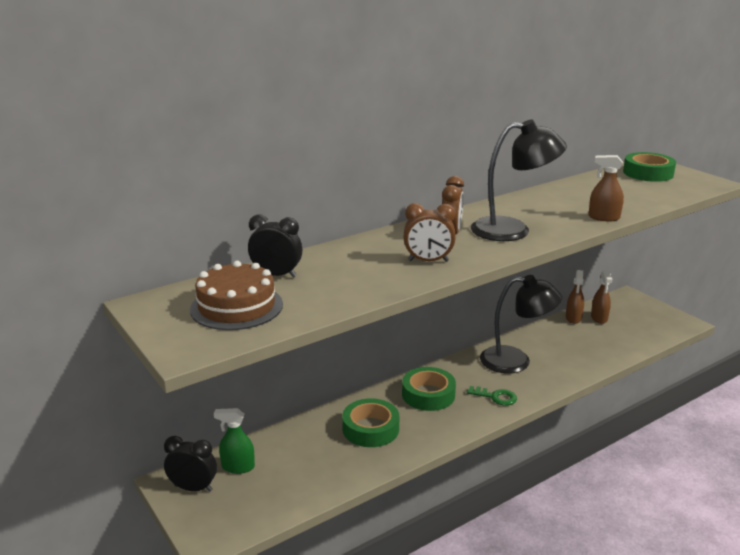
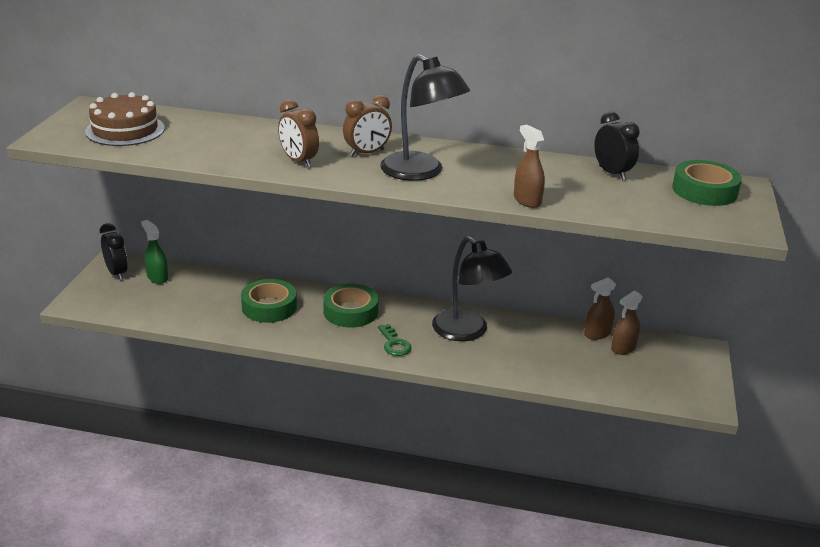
camera: 45 degrees right, 5 degrees up
(276, 275) = (191, 124): black clock -> black clock (612, 173)

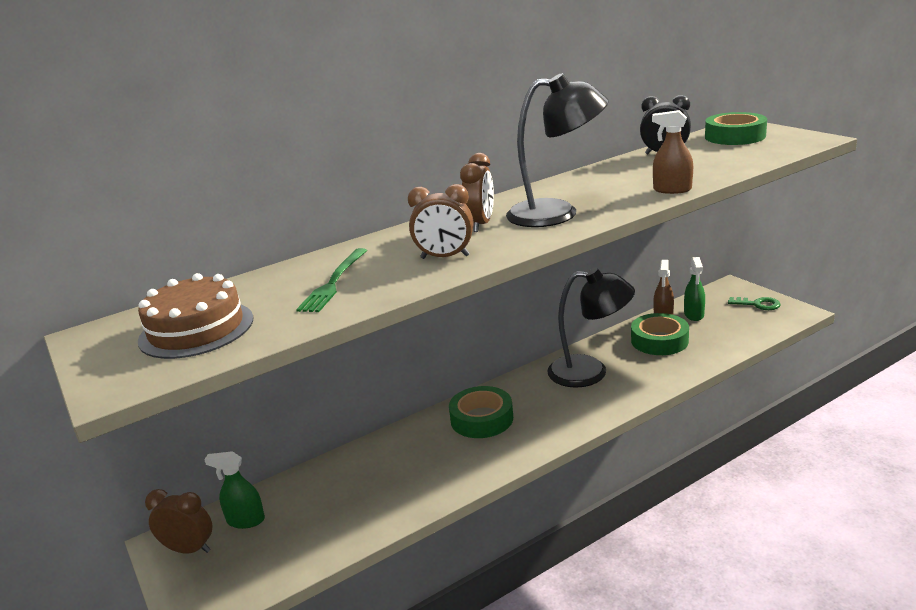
camera: 40 degrees left, 5 degrees down
(117, 273) = (189, 549): black clock -> brown clock
(223, 142) = (334, 282): none -> green fork
(269, 307) = (408, 464): green tape -> green tape (659, 340)
(394, 344) = (562, 416): green key -> green key (758, 304)
(623, 348) = (694, 315): brown spray bottle -> green spray bottle

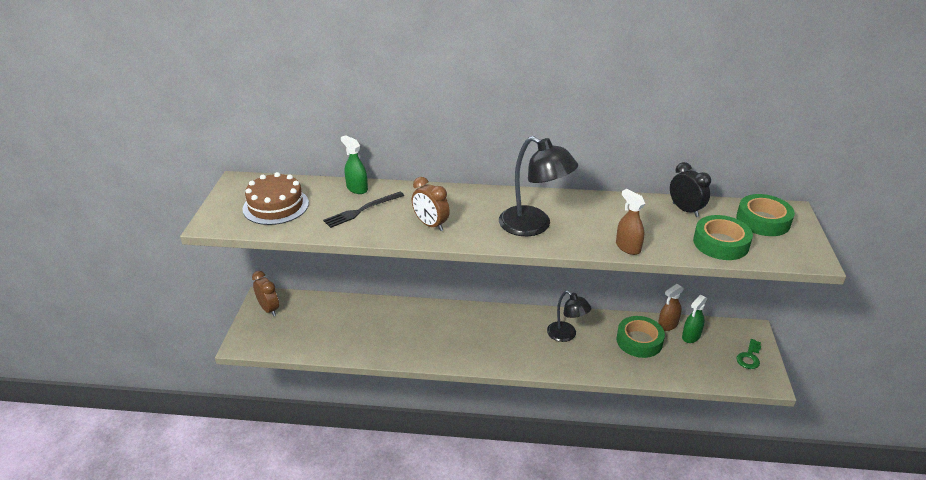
camera: 35 degrees right, 10 degrees up
(245, 520) = (303, 310): green spray bottle -> green spray bottle (357, 188)
(334, 282) = (362, 210): green fork -> black fork
(481, 224) = (483, 209): brown clock -> none
(481, 419) = (469, 326): green tape -> green tape (720, 243)
(590, 372) = (566, 335): black lamp -> black lamp, size x0.65
(758, 304) = (749, 357): green key -> green key turned 60 degrees clockwise

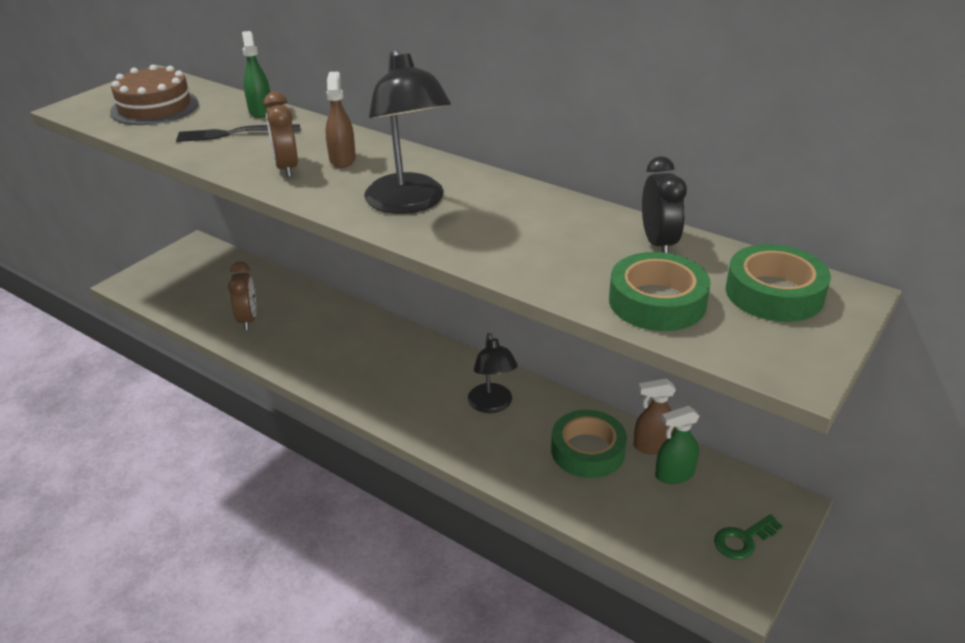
camera: 30 degrees right, 0 degrees up
(269, 309) = (189, 258): brown clock -> brown clock (248, 319)
(628, 247) = (503, 264): brown spray bottle -> brown spray bottle (342, 159)

